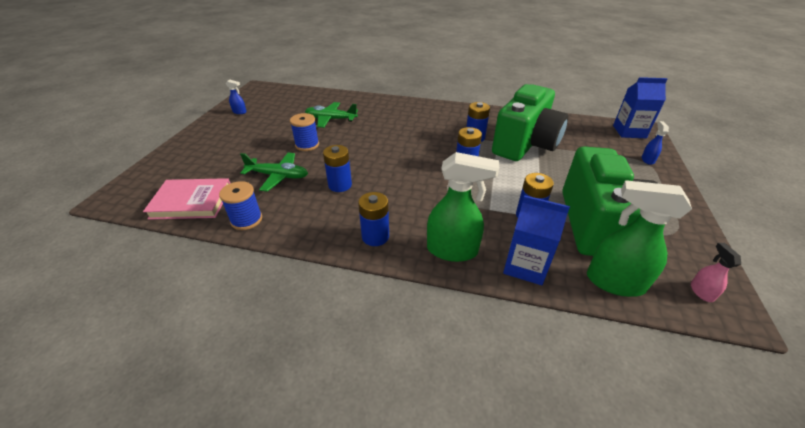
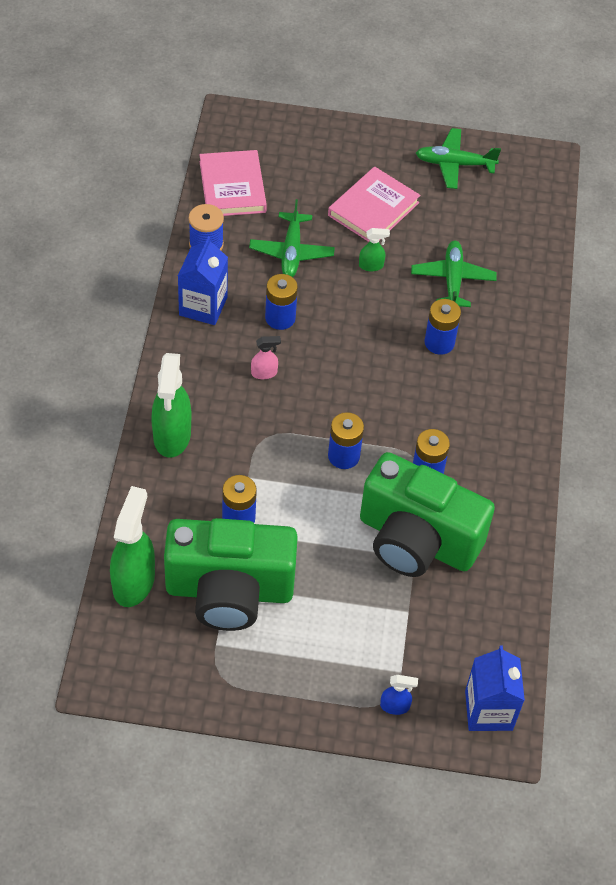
camera: 80 degrees right, 15 degrees up
(239, 112) = (454, 164): blue spray bottle -> green plane
(258, 141) = (373, 209): none -> pink book
(307, 145) = (371, 266): blue spool -> green spray bottle
(375, 236) = (188, 364): blue battery -> blue battery (439, 342)
(525, 266) = (152, 502): blue carton -> blue carton (203, 306)
(701, 292) = (125, 662): pink spray bottle -> pink spray bottle (264, 373)

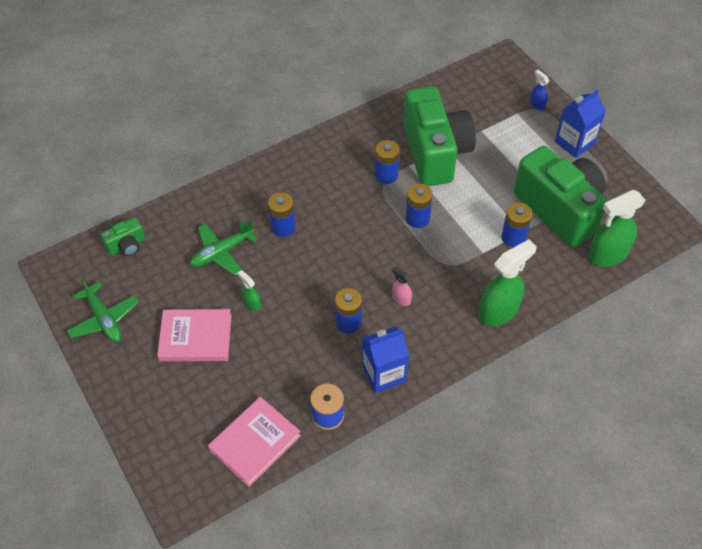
camera: 125 degrees left, 0 degrees up
(291, 252) = (284, 358): green plane -> none
(488, 710) = (496, 71): blue carton -> blue carton (574, 143)
(527, 220) = (127, 246): none -> green camera

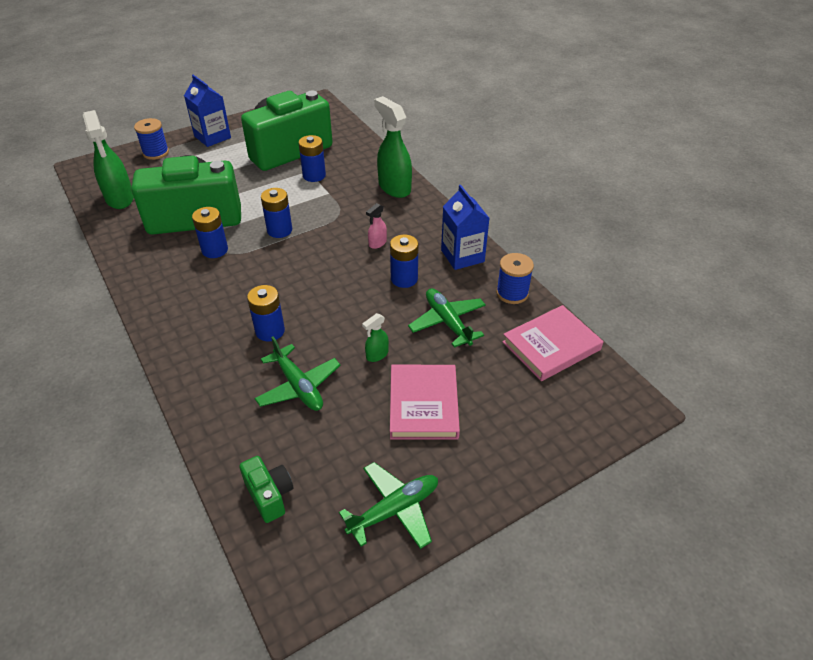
camera: 90 degrees left, 10 degrees down
(255, 443) = (551, 346): pink book -> pink book turned 75 degrees counterclockwise
(289, 357) = (448, 322): none -> green plane
(537, 104) = (156, 153): blue spray bottle -> blue spool
(607, 255) = (340, 132): green spray bottle -> green spray bottle (120, 199)

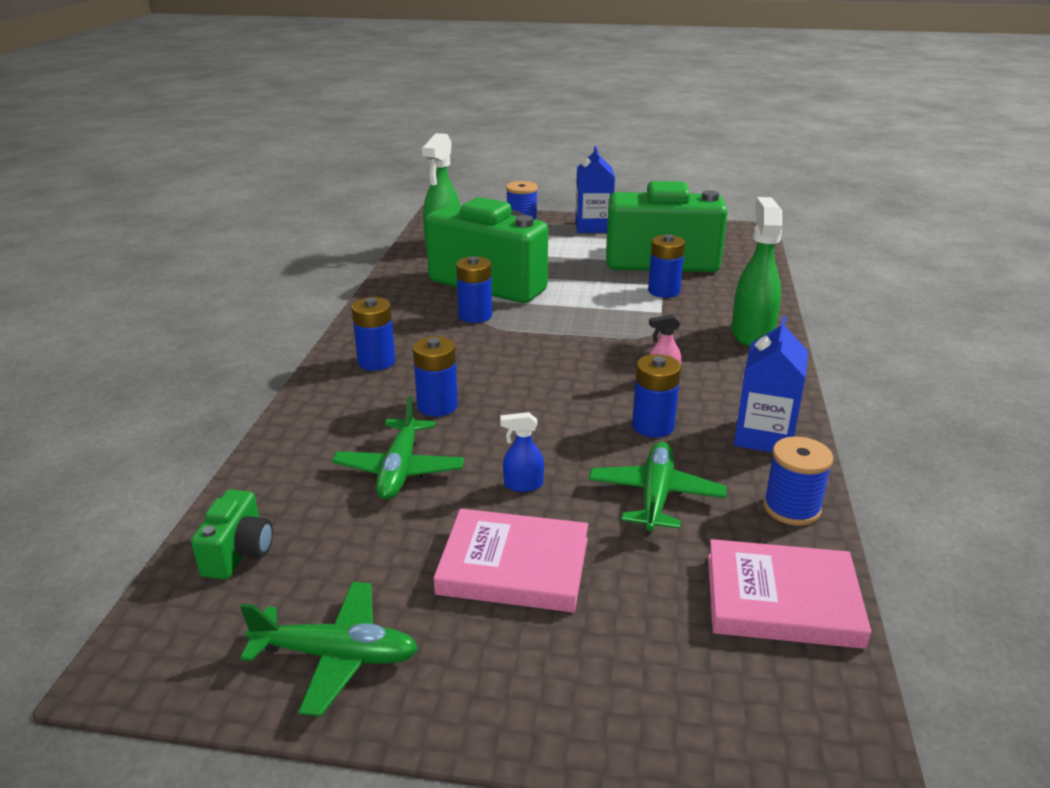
camera: 40 degrees right, 15 degrees down
(279, 230) = (563, 324): blue battery -> blue battery (376, 362)
(377, 355) = (523, 485): green spray bottle -> blue spray bottle
(423, 405) = (513, 566): pink book -> pink book turned 60 degrees clockwise

